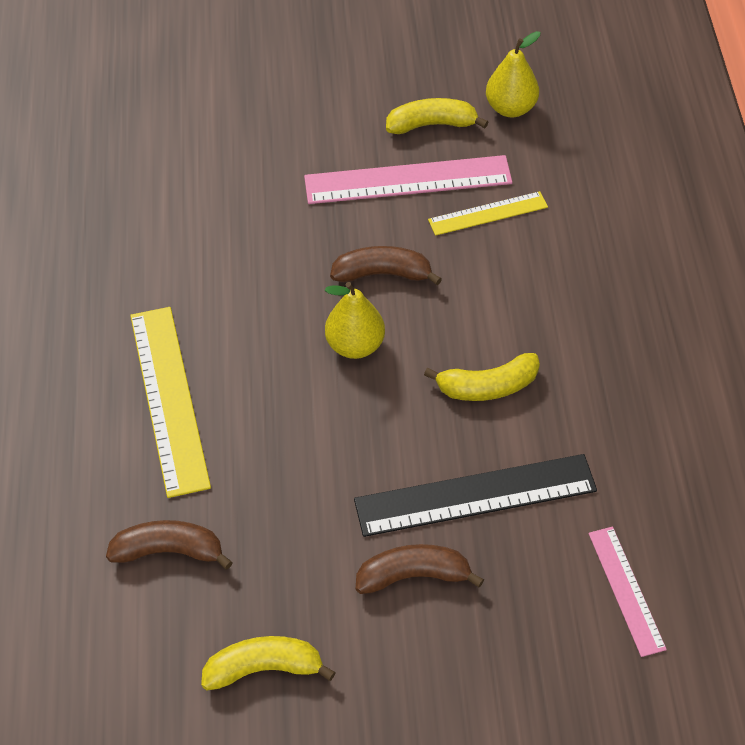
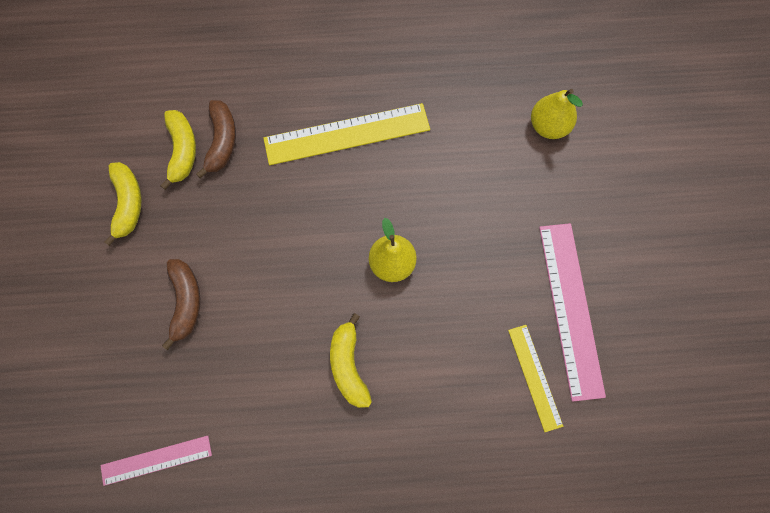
camera: 90 degrees right, 20 degrees up
(382, 274) = (465, 286): brown banana -> none
(432, 124) = (640, 332): yellow banana -> yellow banana (182, 151)
(475, 495) = (248, 350): black ruler -> none
(511, 108) = (668, 407): yellow pear -> yellow pear (548, 126)

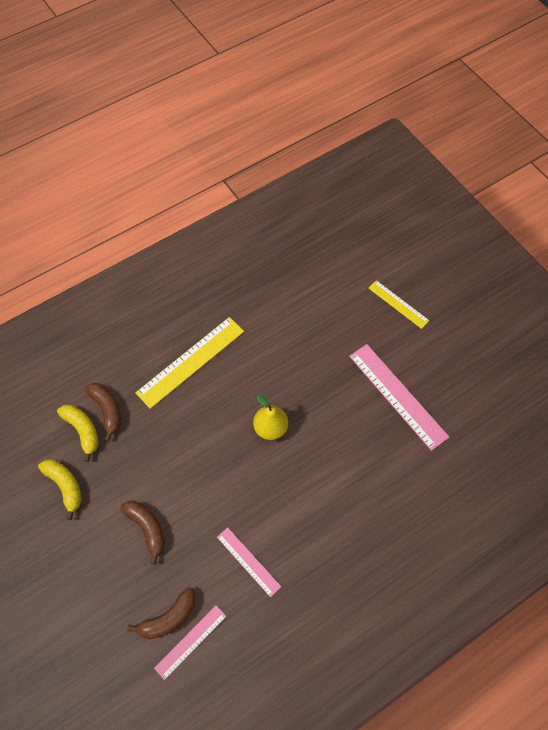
camera: 30 degrees left, 10 degrees down
(149, 418) = (168, 618): none -> brown banana
(273, 407) = (248, 561): none -> pink ruler
(348, 365) = (281, 507): yellow banana -> none
(535, 377) = (401, 448): yellow ruler -> yellow ruler (398, 304)
(548, 126) = (318, 291): yellow pear -> none

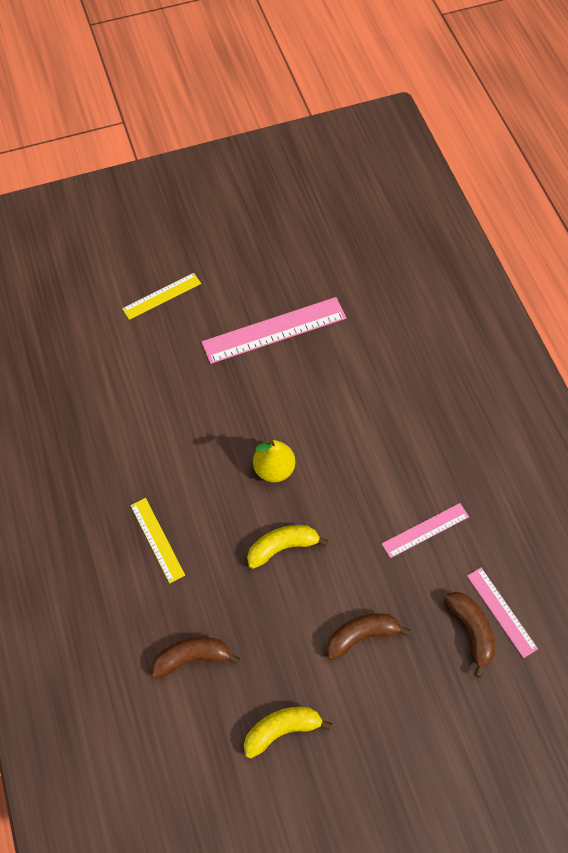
camera: 75 degrees left, 0 degrees up
(82, 431) = (211, 694): yellow banana -> yellow banana (282, 546)
(190, 361) = (157, 540): yellow ruler -> yellow ruler, size x0.57

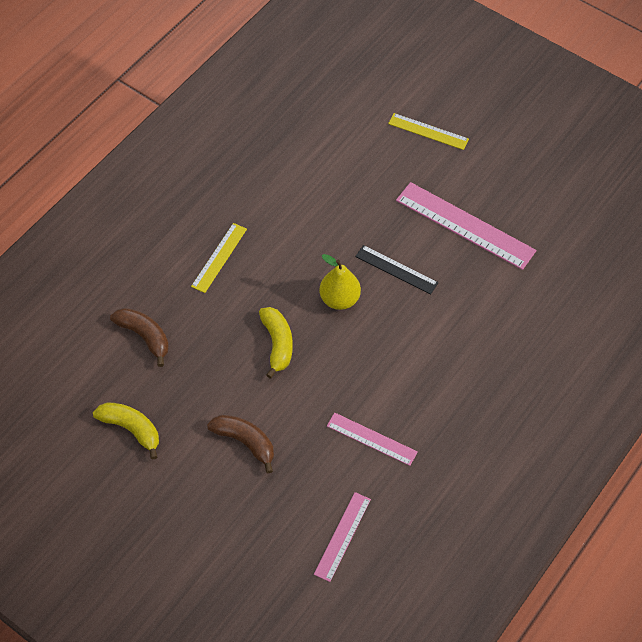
camera: 55 degrees right, 5 degrees down
(277, 407) = (396, 269): none -> black ruler
(282, 546) = (277, 344): yellow banana -> yellow banana turned 45 degrees clockwise
(471, 631) = (308, 522): brown banana -> none

